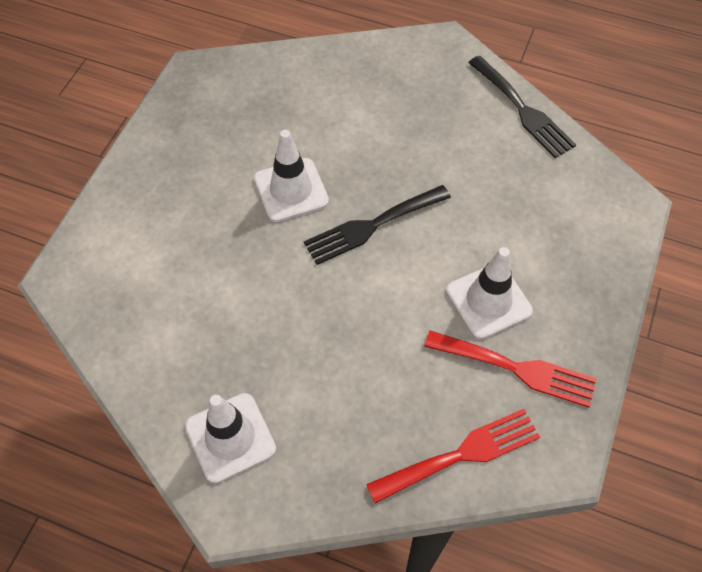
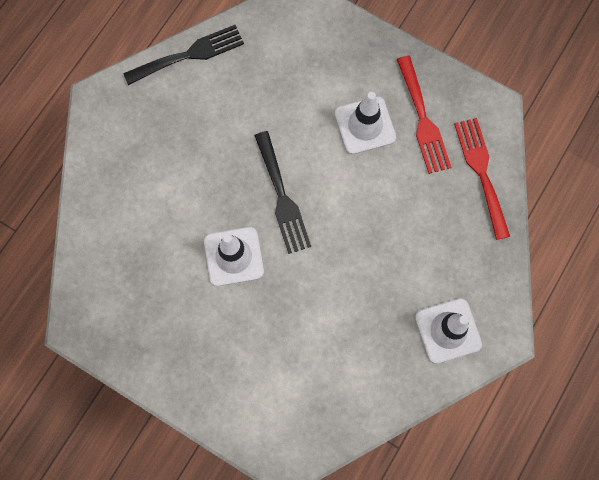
camera: 80 degrees left, 15 degrees up
(517, 369) = (423, 119): red fork -> red fork turned 135 degrees clockwise

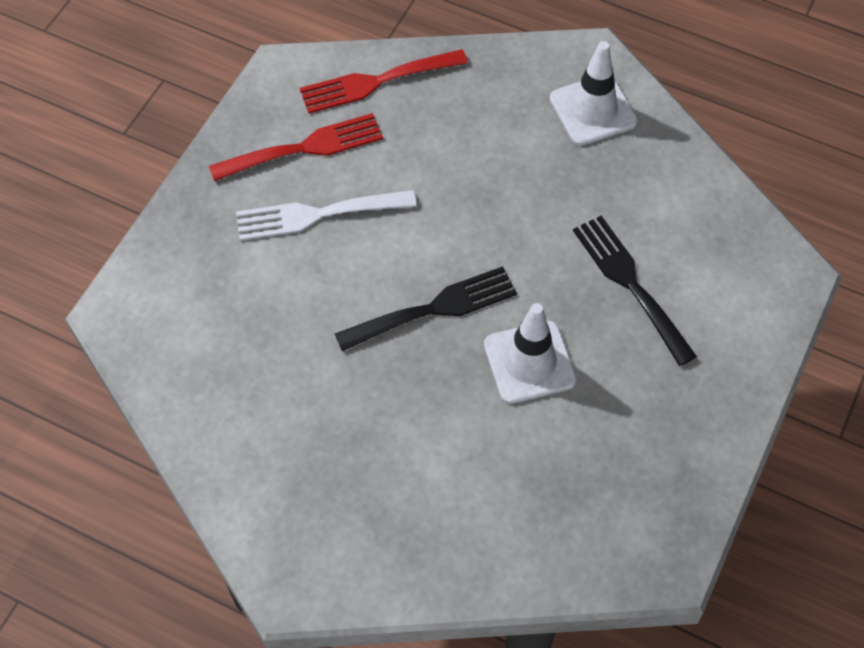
camera: 95 degrees left, 15 degrees down
(189, 54) = (209, 457): black fork -> black fork (630, 284)
(365, 125) = (317, 215): white traffic cone -> white fork

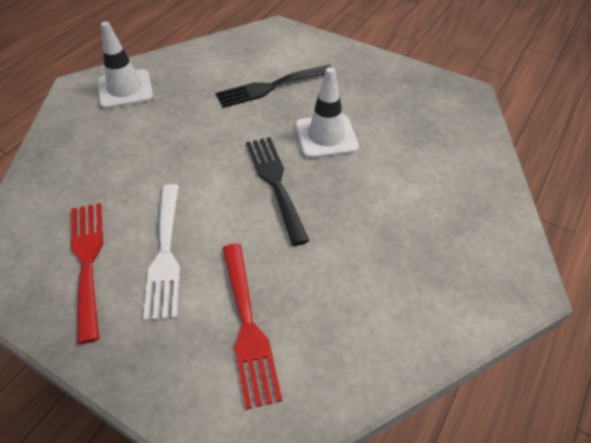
camera: 85 degrees left, 10 degrees down
(376, 82) = (38, 206): red fork -> red fork (248, 326)

